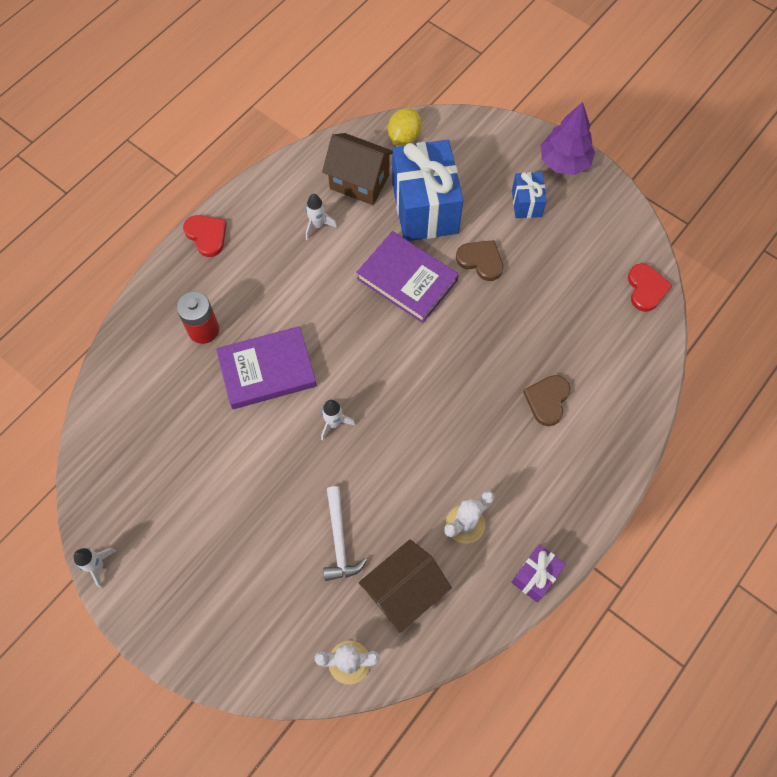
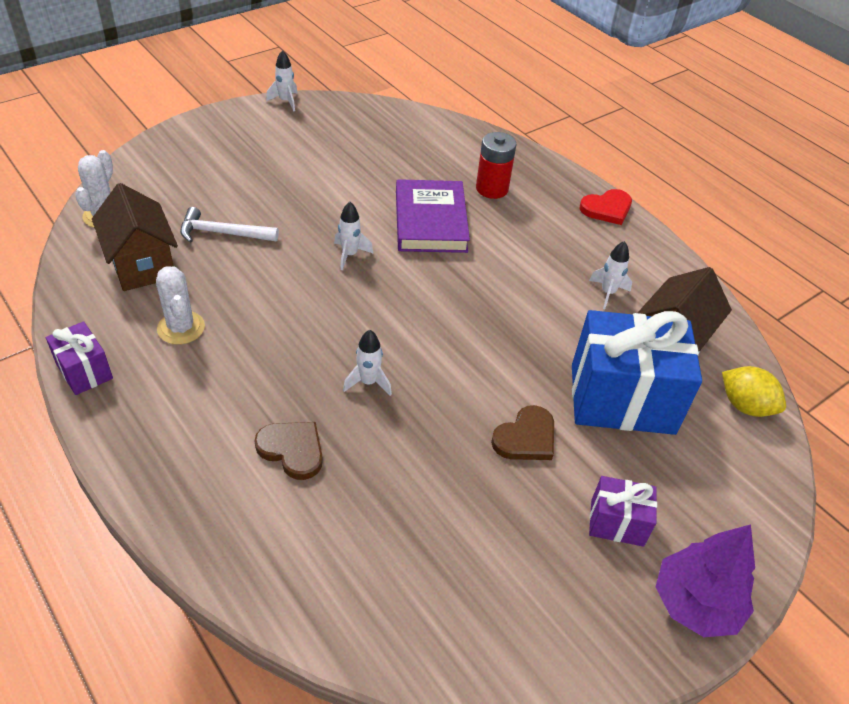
camera: 100 degrees right, 20 degrees down
(407, 279) = (514, 355): purple book -> none
(470, 369) = (368, 382): none -> white rocket
(526, 203) = (617, 522): blue gift -> purple gift
(646, 288) = (424, 646): red heart -> none

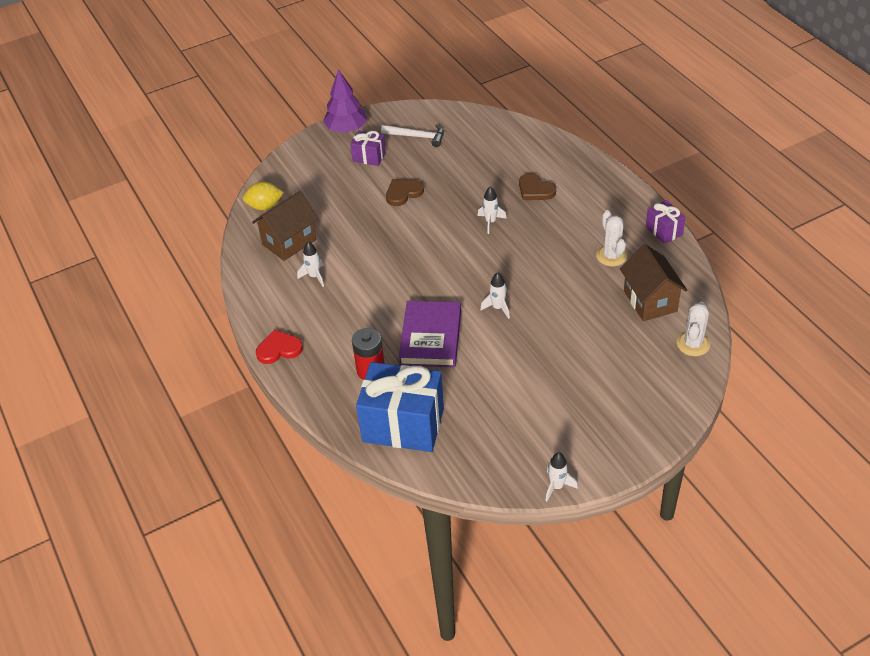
camera: 165 degrees left, 0 degrees up
(223, 233) = (596, 327): white hammer -> white hammer (417, 136)
(622, 399) = (338, 211): blue gift -> blue gift (403, 425)
(745, 406) = (265, 206): yellow lemon -> yellow lemon turned 60 degrees counterclockwise

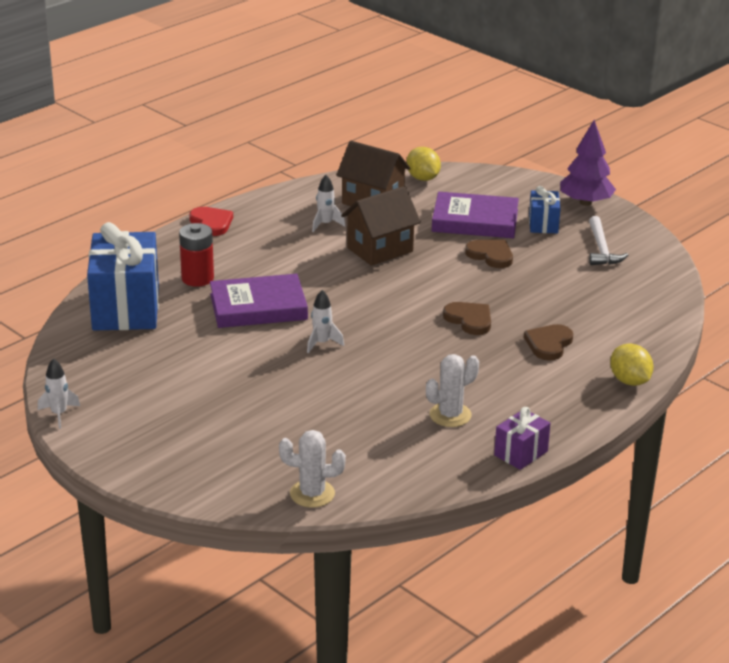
camera: 70 degrees right, 15 degrees down
(347, 191) = (475, 221): none -> purple book
(369, 157) = (543, 224): purple gift -> blue gift
(490, 222) = (469, 320): white rocket -> brown heart
(591, 163) = (629, 381): none -> yellow lemon
(650, 301) = (378, 453): brown house -> brown house (380, 250)

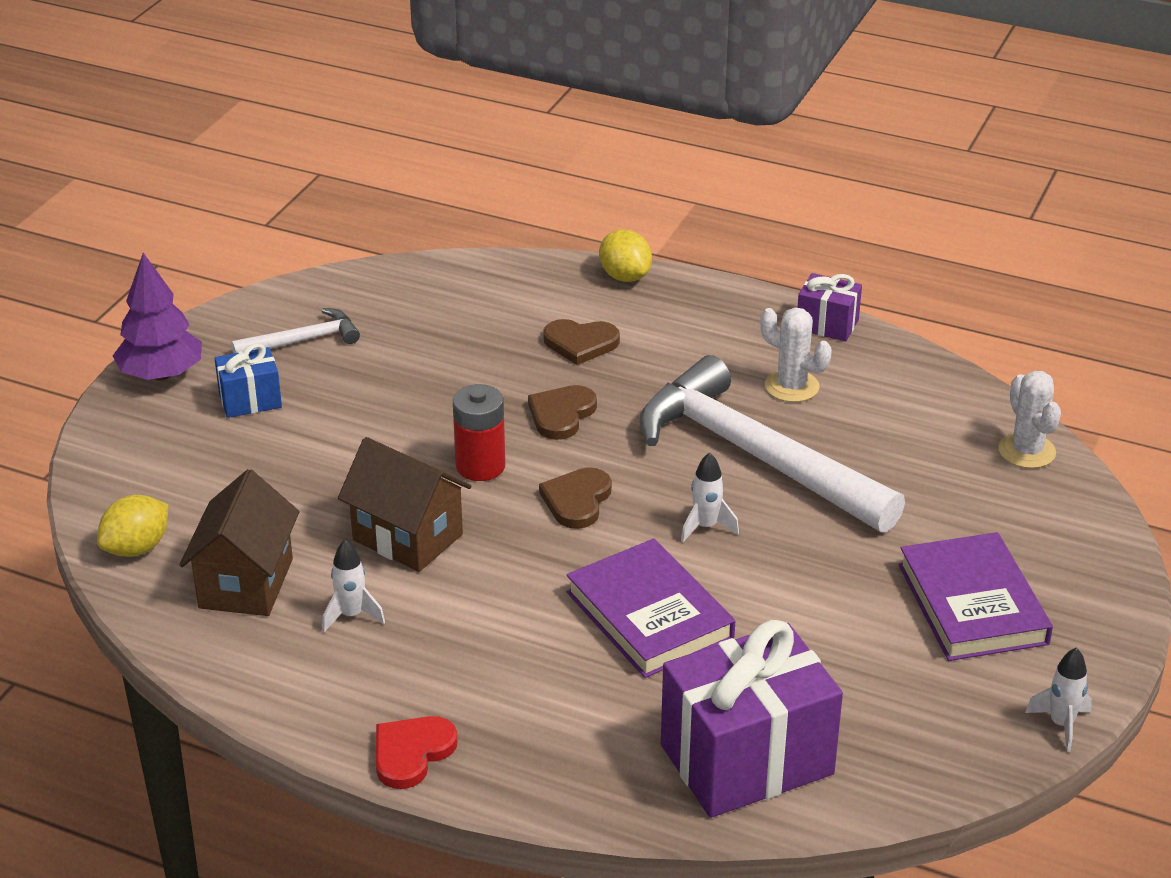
camera: 110 degrees left, 5 degrees up
(126, 308) = (746, 760): blue gift -> purple gift
(197, 278) = (606, 708): red battery -> red battery (480, 466)
(381, 379) = (755, 456): none -> white hammer
(475, 221) = (268, 464): purple book -> purple book (972, 604)
(491, 255) = (370, 430): brown heart -> brown heart (577, 500)
(629, 381) = (625, 276): yellow lemon -> yellow lemon turned 75 degrees counterclockwise

